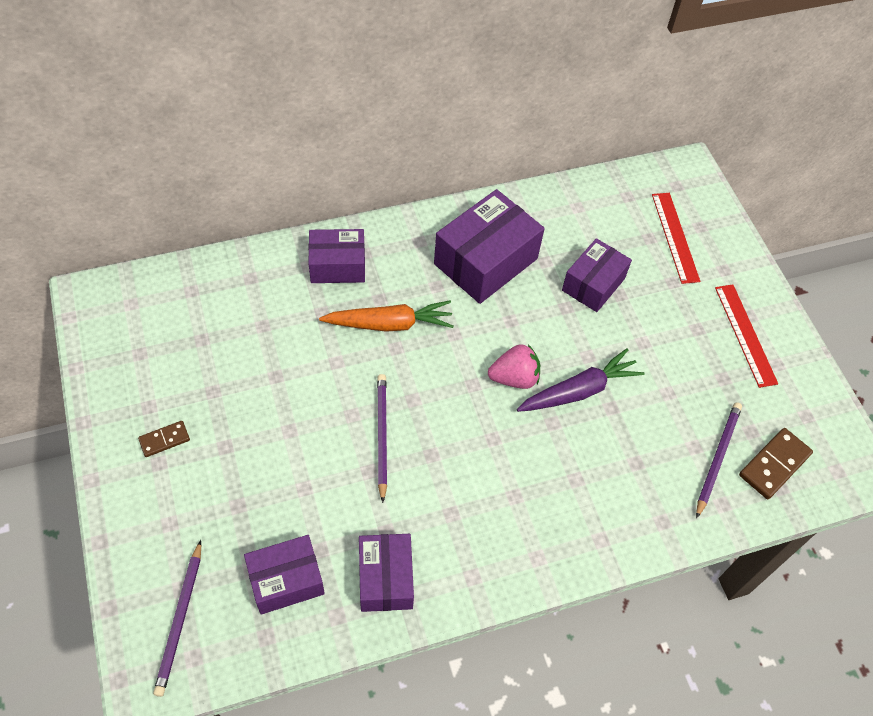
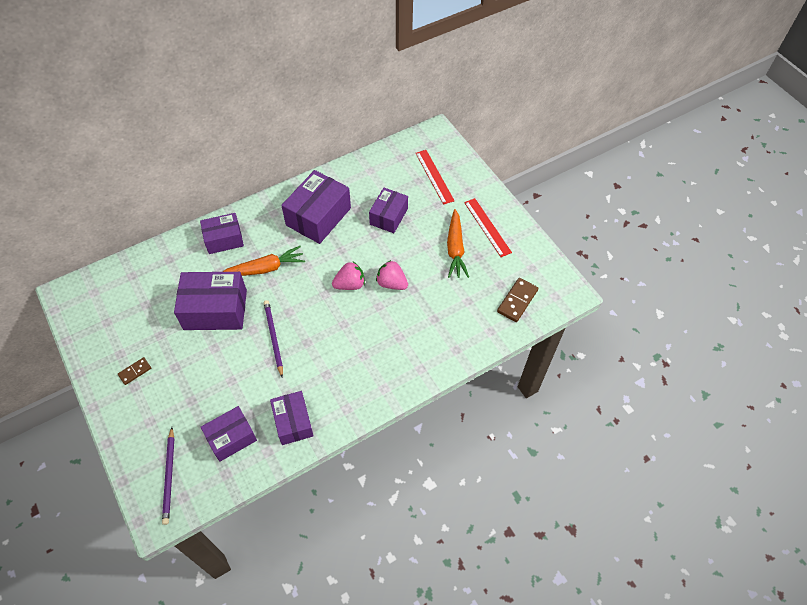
camera: 10 degrees left, 0 degrees up
(303, 371) = (215, 310): none -> purple box
(579, 391) = (391, 283): purple carrot -> pink strawberry
(688, 358) = (455, 249): none -> orange carrot
(717, 458) = (482, 305): purple pencil -> none

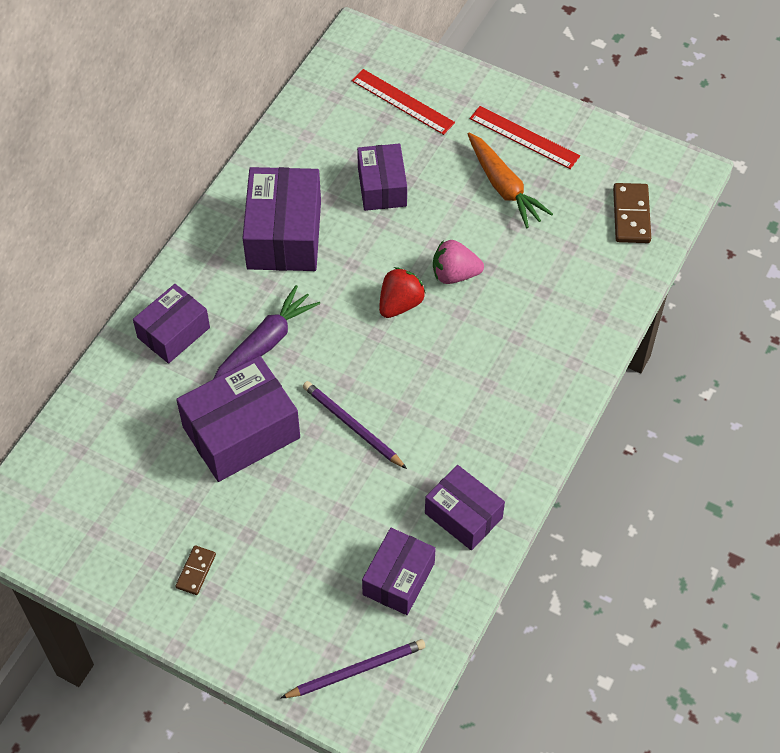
camera: 30 degrees left, 0 degrees up
(169, 477) = (356, 670): purple pencil -> purple pencil turned 75 degrees counterclockwise
(265, 268) = (266, 342): orange carrot -> purple carrot
(350, 284) = (400, 304): pink strawberry -> red strawberry

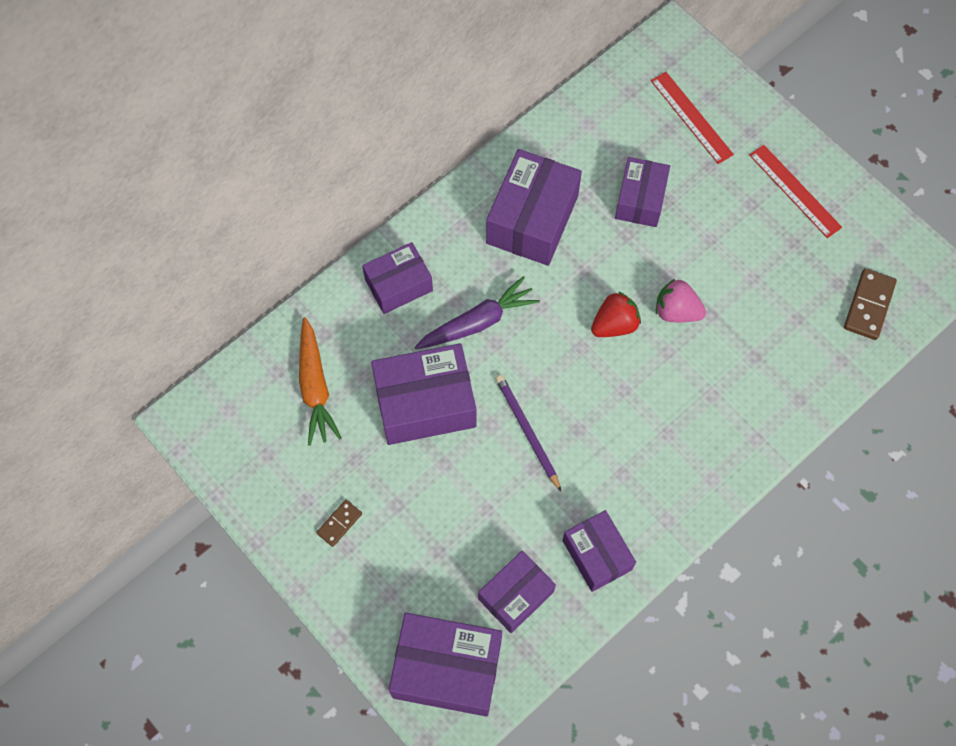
camera: 20 degrees right, 10 degrees up
(356, 670) = (447, 669): purple pencil -> purple box
(504, 187) = (756, 236): orange carrot -> orange carrot (315, 387)

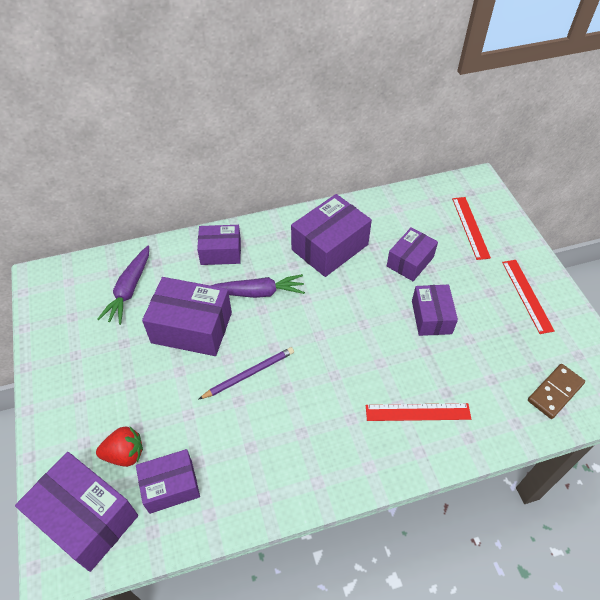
camera: 25 degrees right, 15 degrees down
(315, 387) = (129, 290): orange carrot -> purple carrot
(339, 523) = (85, 379): brown domino -> none
(527, 431) = (249, 374): purple pencil -> purple pencil turned 60 degrees clockwise
(597, 555) = (249, 484): purple box -> purple box (431, 317)
(614, 324) = (351, 330): red strawberry -> red strawberry (125, 454)
(676, 311) = (400, 338): pink strawberry -> none
(735, 394) = (418, 412): none -> red ruler

